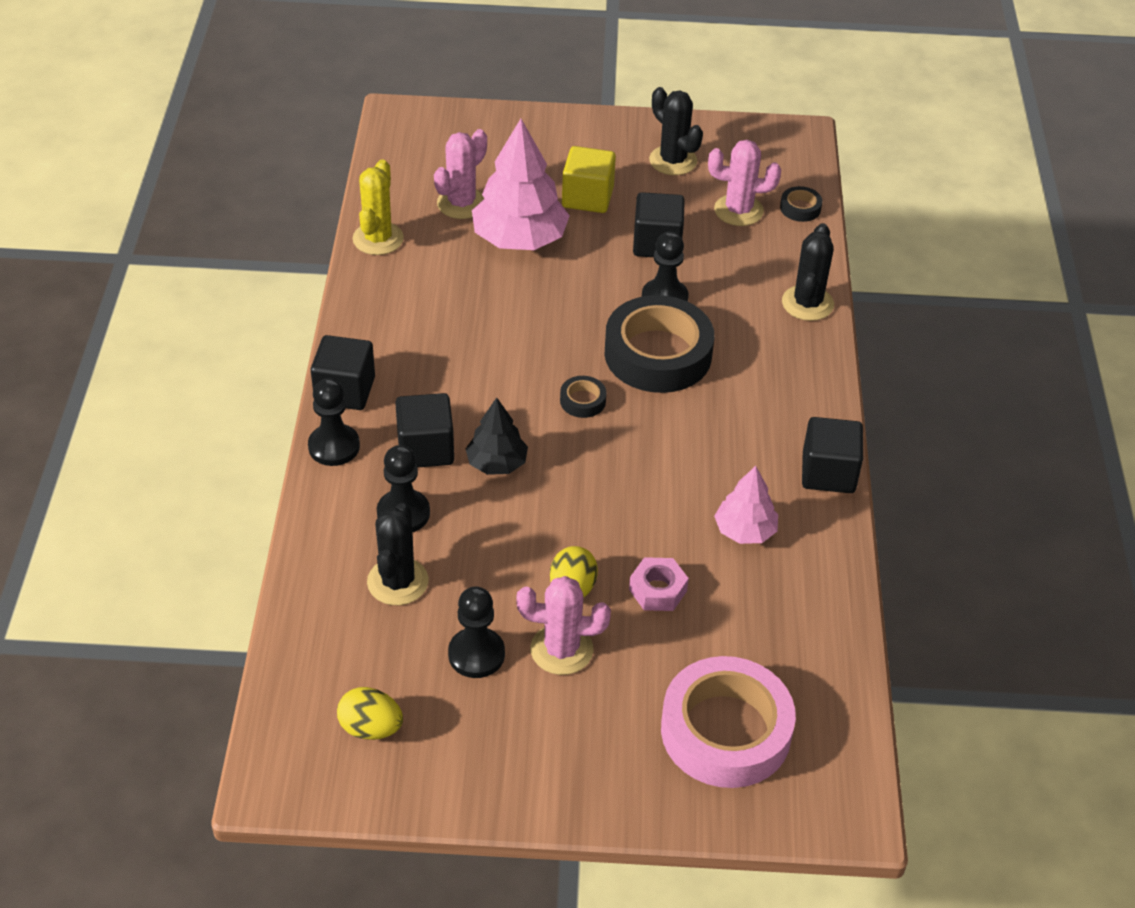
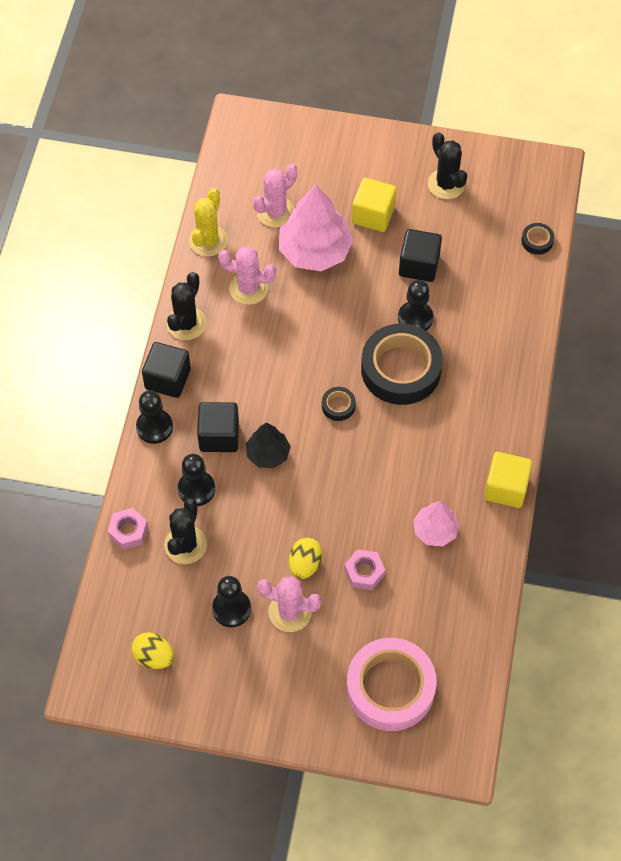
camera: 10 degrees right, 15 degrees up
(312, 573) = (128, 531): none -> pink nut
(738, 210) = (488, 239): pink cactus -> pink cactus (248, 288)
(807, 303) = (523, 333): black cactus -> black cactus (186, 323)
(828, 473) = (505, 488): black cube -> yellow cube

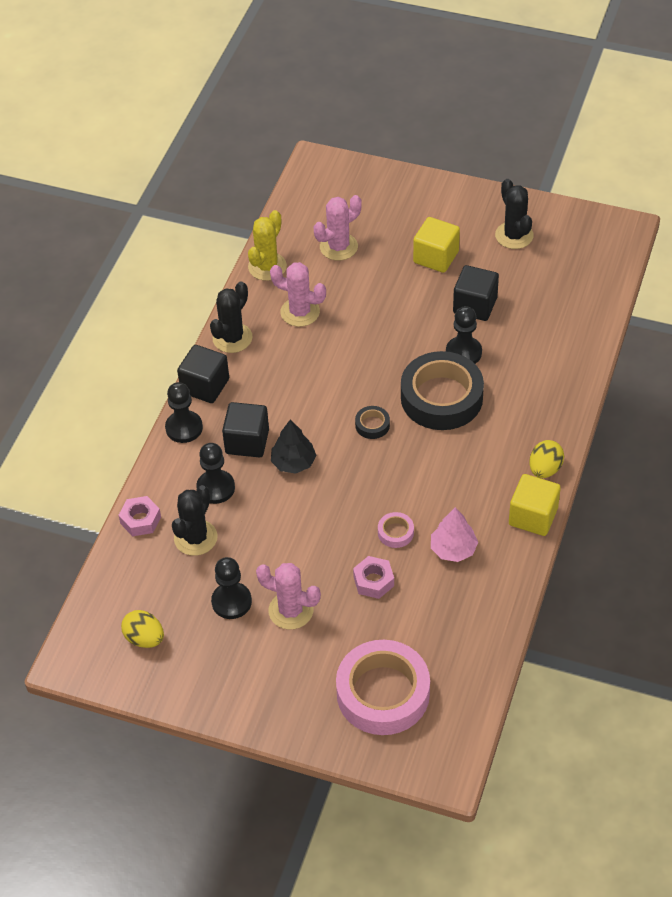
camera: 10 degrees right, 10 degrees down
(305, 564) = (314, 568): yellow egg -> yellow egg (545, 469)
(315, 251) = (372, 284): pink tree -> none
(377, 519) = (395, 532): none -> pink tape
(537, 241) = (599, 293): black tape -> none

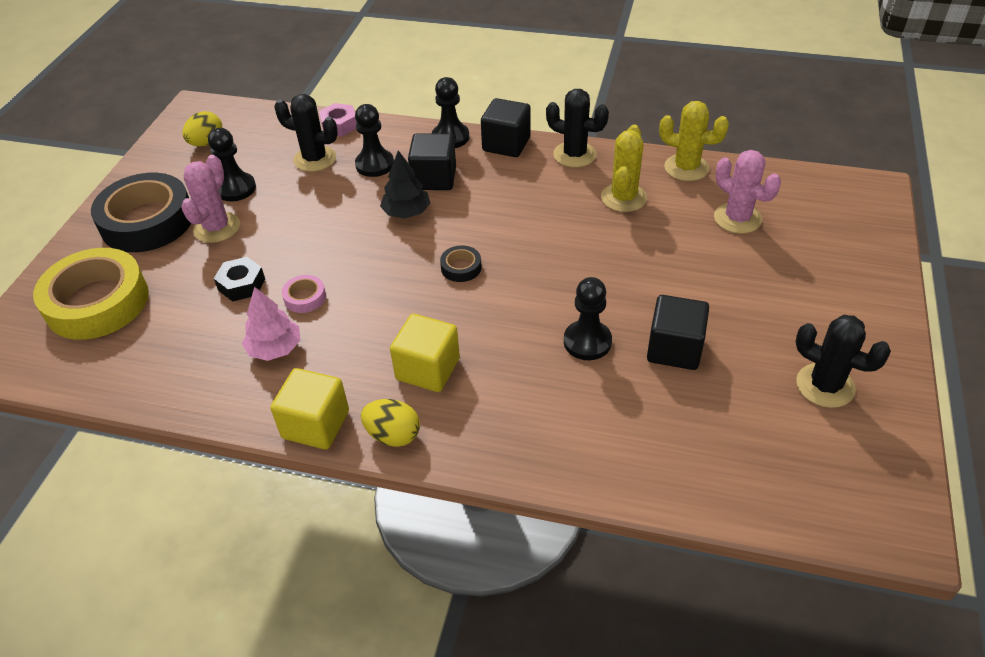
camera: 85 degrees right, 5 degrees down
(300, 312) = (623, 198): pink cactus -> yellow cactus
(373, 581) = (241, 284): pink nut -> black nut
(383, 693) = (97, 302): pink tape -> yellow tape
(436, 257) = (751, 305): yellow cube -> yellow cube (428, 369)
(441, 397) = (508, 325): black tape -> black tape (147, 221)
(514, 235) = (825, 386): black cactus -> black cactus turned 60 degrees clockwise

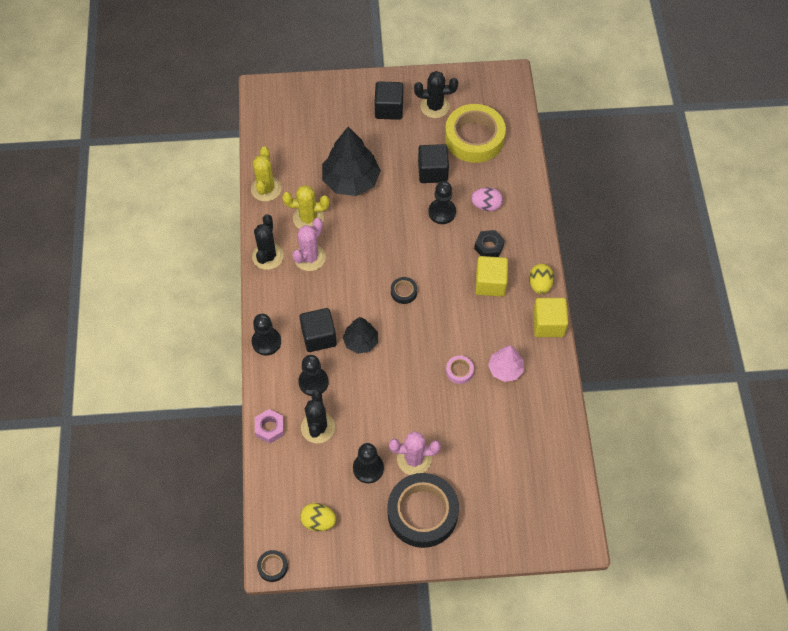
camera: 110 degrees left, 15 degrees up
(97, 302) = (508, 498): yellow tape -> yellow tape (474, 138)
(187, 107) = (272, 567): none -> black tape
(241, 284) = (461, 414): black nut -> black nut (489, 247)
(506, 144) = (266, 302): black cube -> black cube (389, 109)
(582, 404) = (486, 205): none -> pink egg
(680, 250) = (351, 180): none -> black tree
(737, 218) = (312, 155): pink cactus -> pink cactus (309, 257)
(825, 386) = (435, 106): black cactus -> black cactus turned 75 degrees clockwise

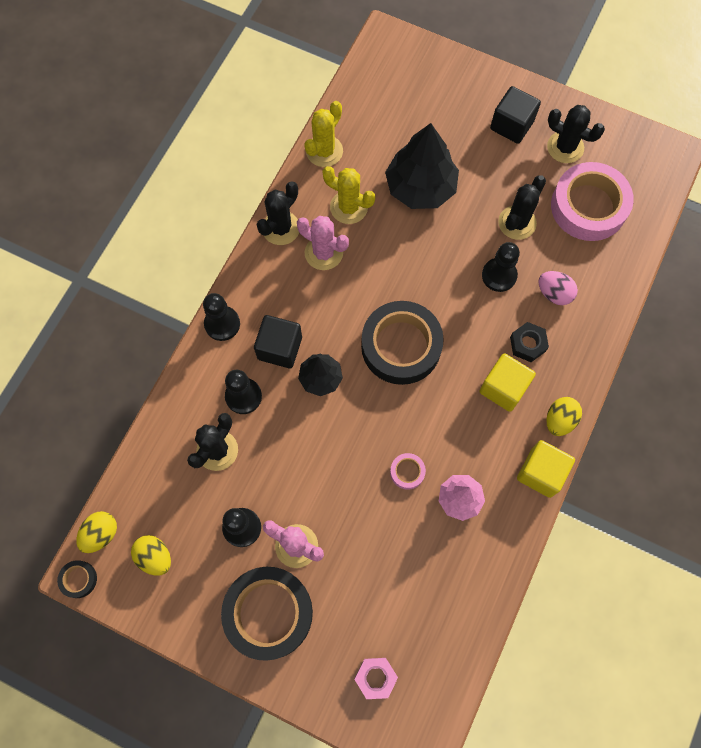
camera: 30 degrees right, 10 degrees up
(269, 428) = (168, 422): pink nut -> pink nut (375, 677)
(269, 528) = (101, 534): none -> yellow egg
(309, 257) = (324, 253): pink cactus -> pink cactus turned 60 degrees clockwise
(403, 292) = (401, 346): black tape -> black tape, size x2.41
(432, 172) = (517, 223): black cube -> black cactus
(474, 138) = (588, 206): yellow tape -> pink tape

